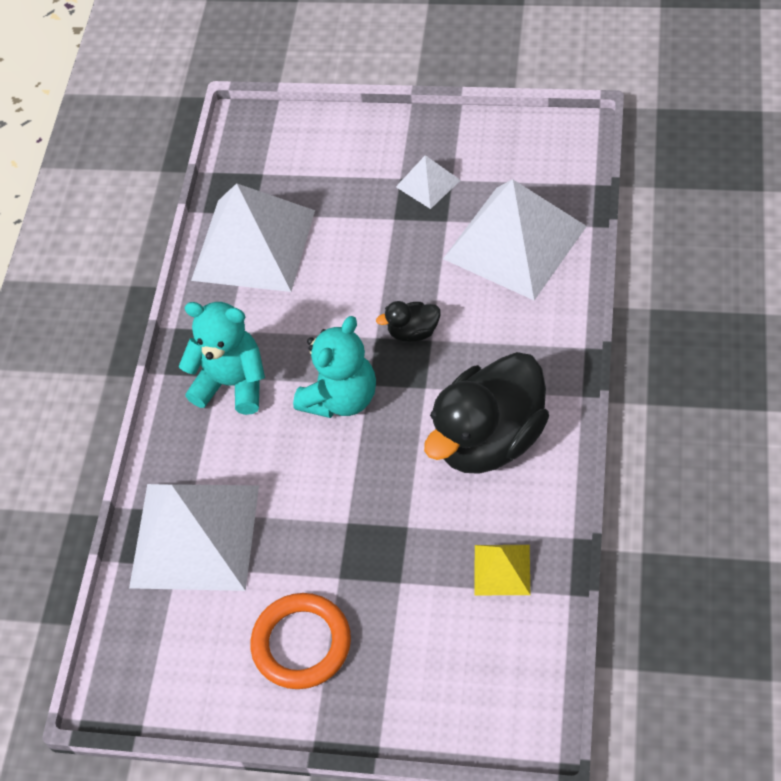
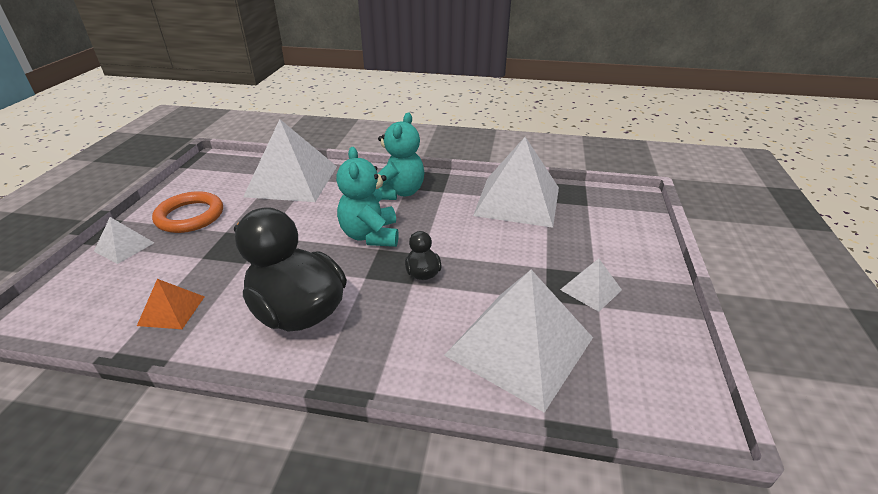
camera: 85 degrees right, 20 degrees down
(341, 398) = (370, 235): turquoise teddy bear -> turquoise teddy bear turned 45 degrees clockwise
(383, 696) = (124, 247): none -> white pyramid
(502, 569) = (172, 310): yellow pyramid -> orange pyramid

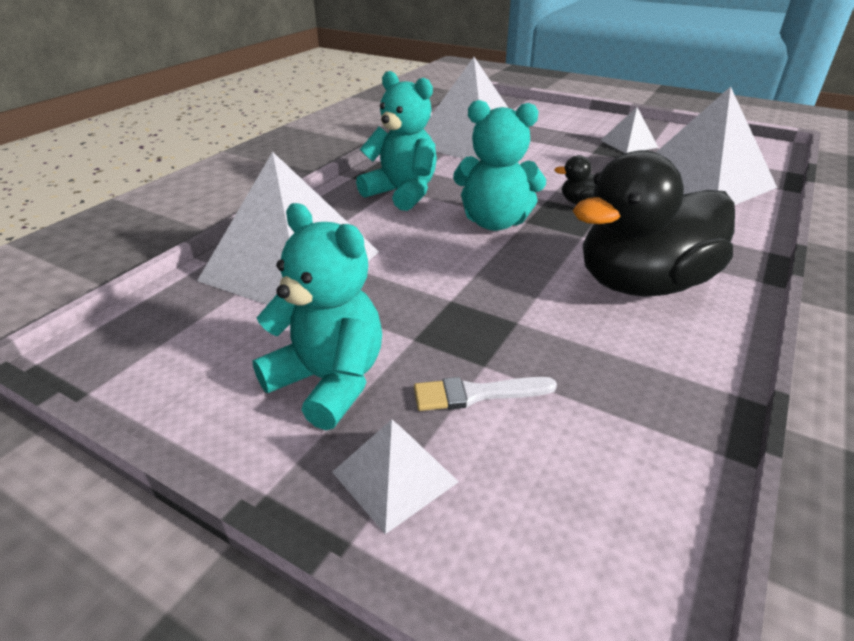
camera: 70 degrees left, 0 degrees up
(172, 310) = (625, 395): orange pyramid -> none
(177, 259) = (476, 394): none -> white brush
(190, 216) = (329, 382): orange ring -> turquoise teddy bear

